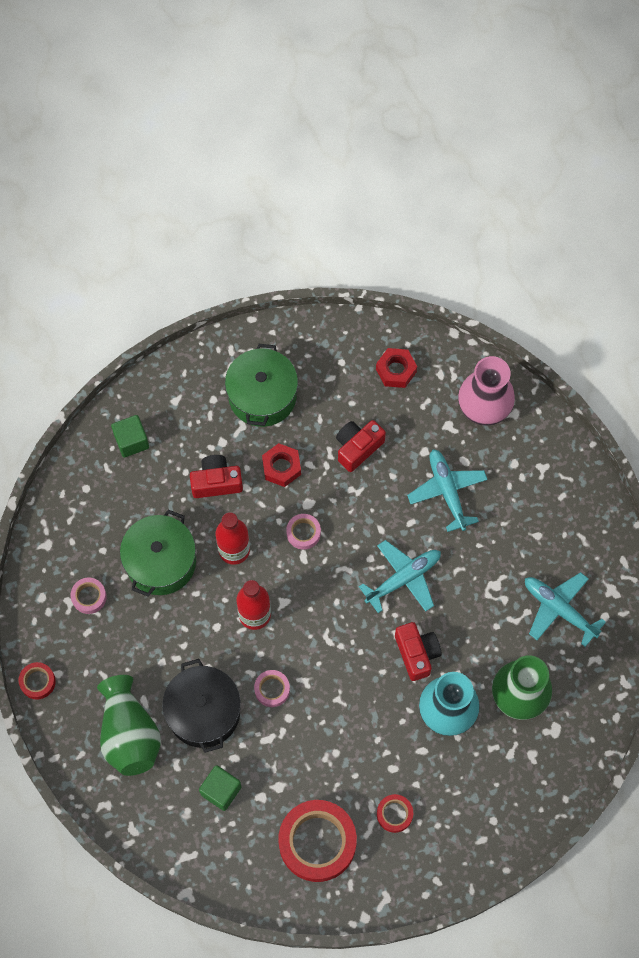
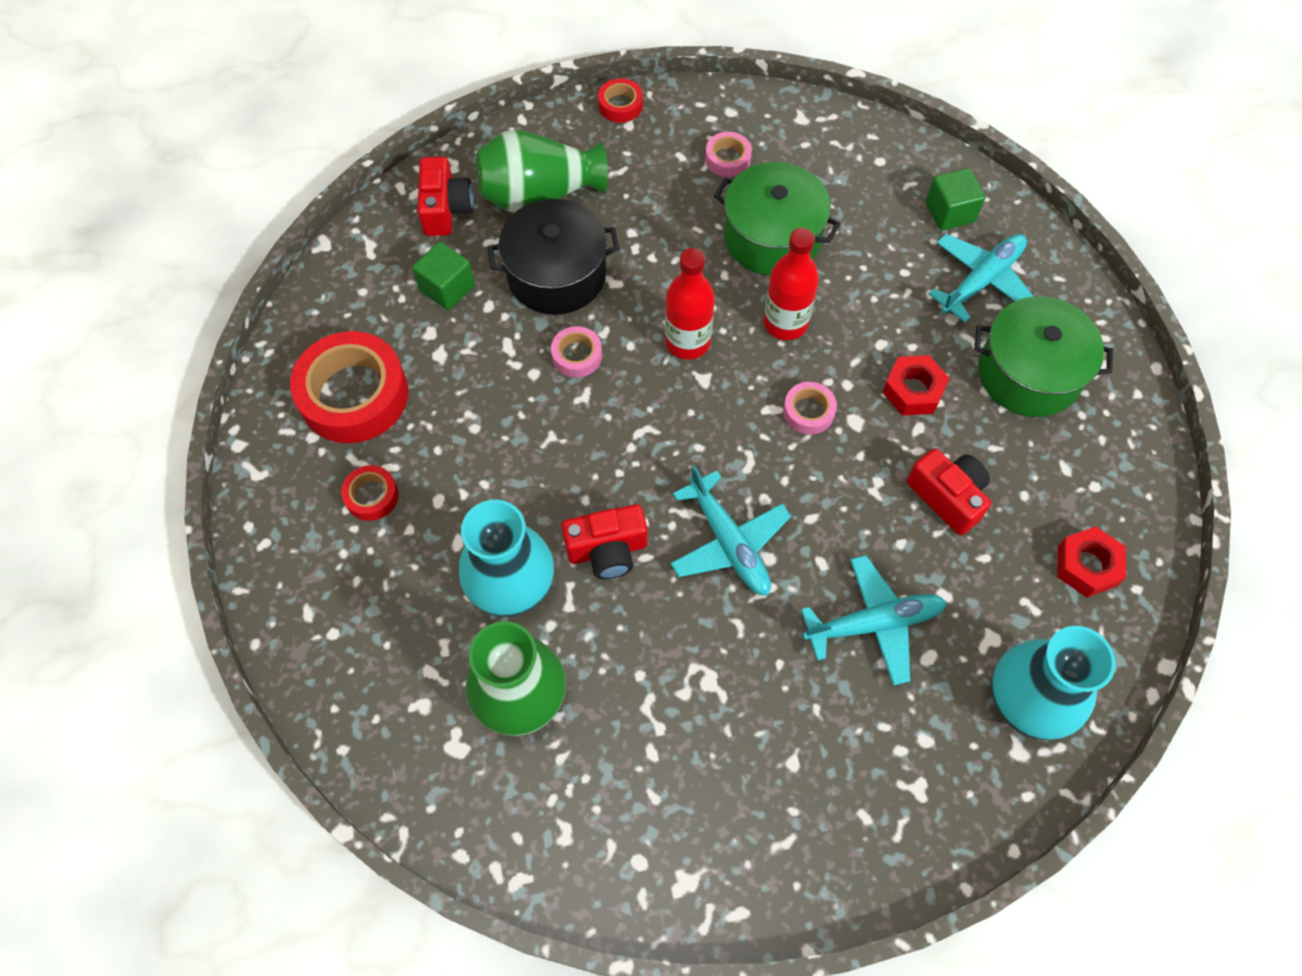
camera: 95 degrees right, 5 degrees down
(216, 482) = (889, 307): red camera -> red camera (446, 209)
(484, 407) = (1028, 701): pink vase -> turquoise vase
(559, 609) = (659, 783): turquoise plane -> turquoise plane (981, 281)

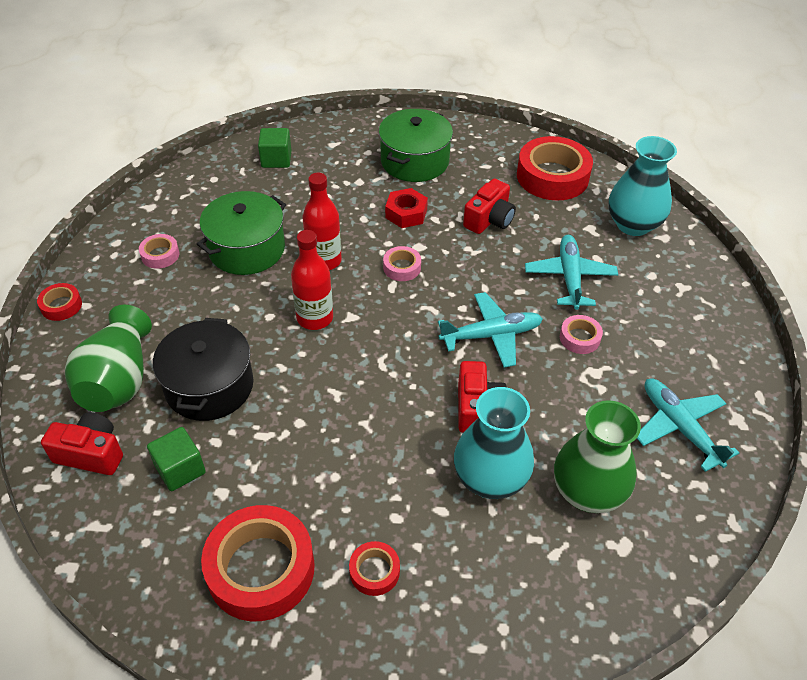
camera: 75 degrees left, 15 degrees down
(577, 356) = (295, 389): pink tape -> pink tape (579, 338)
(947, 497) = (489, 220): red camera -> red camera turned 150 degrees clockwise
(981, 281) = (337, 161): turquoise plane -> turquoise plane (679, 427)
(1087, 566) = (552, 176): red nut -> red tape

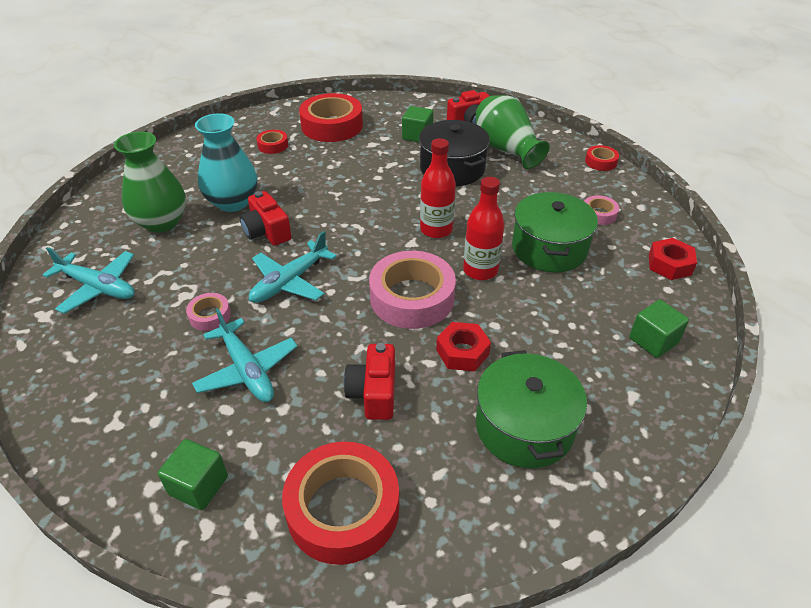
camera: 145 degrees right, 5 degrees down
(182, 191) = (669, 264): none -> red nut
(402, 267) = (412, 298): pink tape -> pink tape, size x2.12
(633, 224) = (199, 485): turquoise vase -> green cube

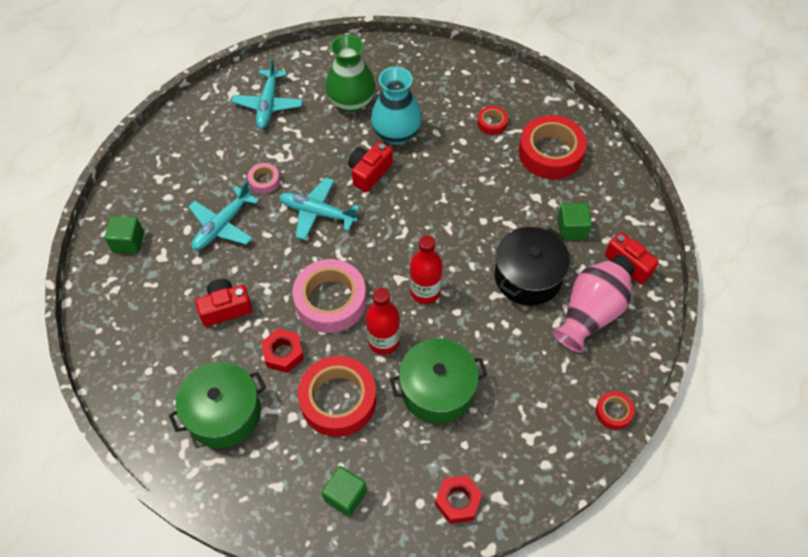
camera: 70 degrees right, 15 degrees up
(343, 509) = (131, 323): red tape -> red tape (338, 400)
(506, 149) = (589, 315): green vase -> pink vase
(599, 214) = (512, 425): pink tape -> none

